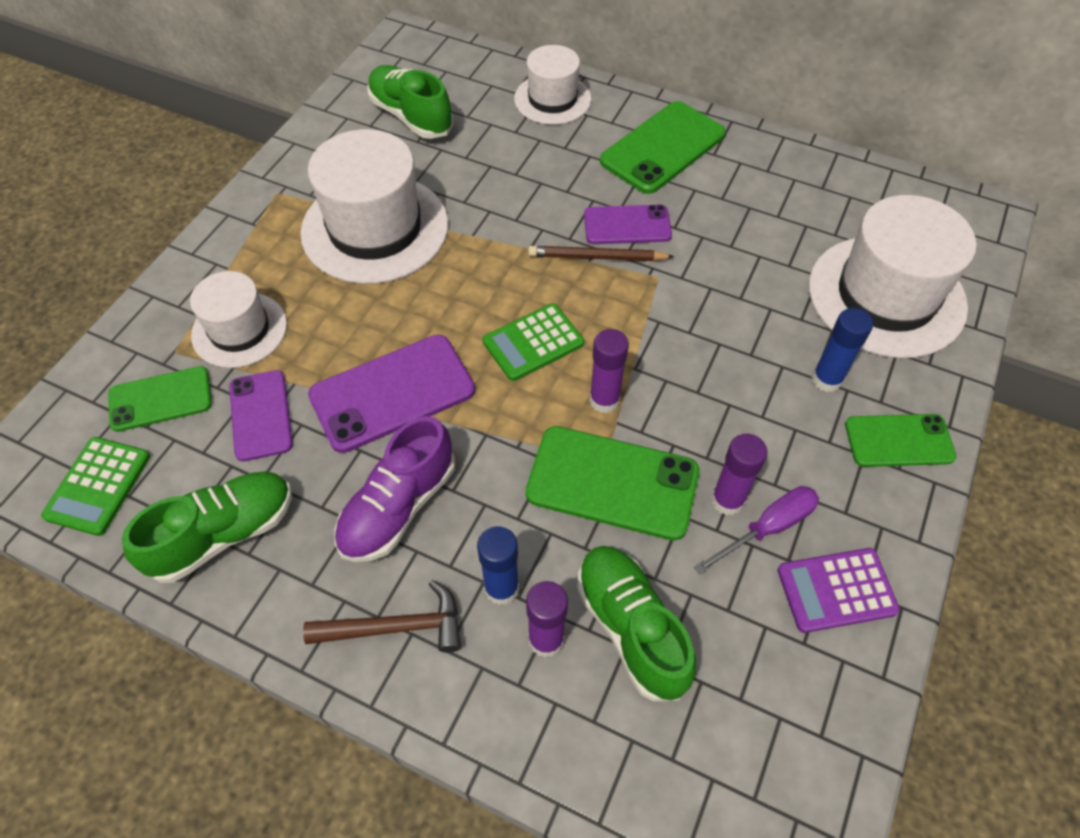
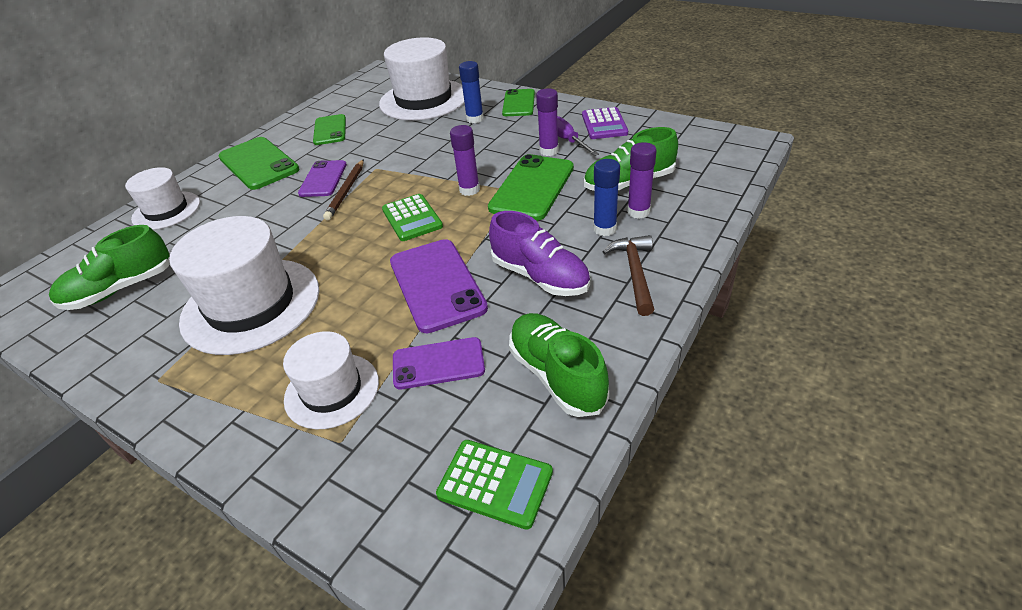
camera: 80 degrees left, 15 degrees down
(160, 399) = (399, 445): green phone -> green phone (330, 130)

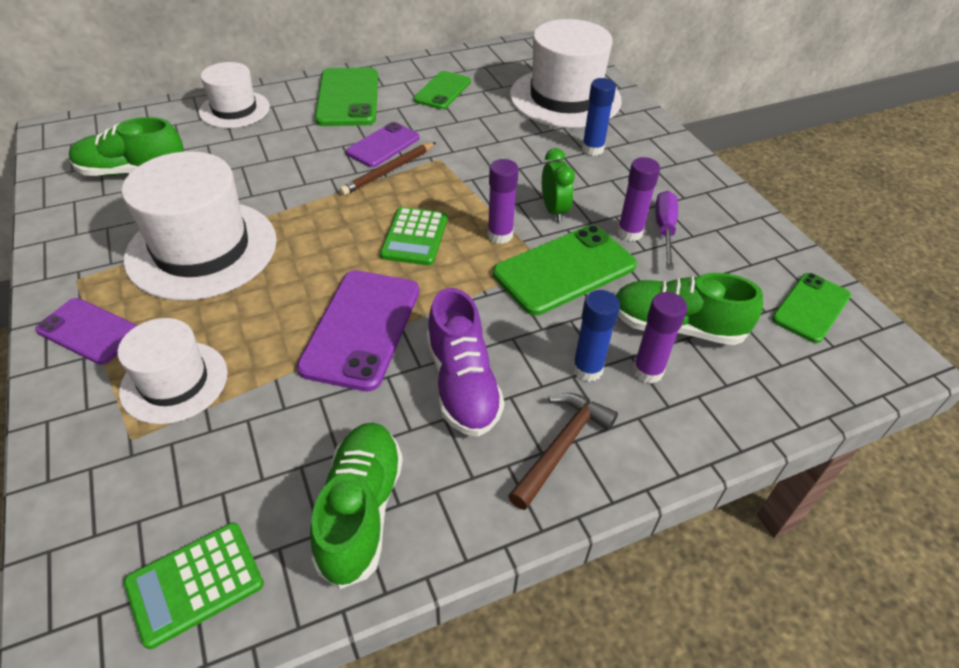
camera: 30 degrees right, 5 degrees up
(438, 363) = (277, 417): purple phone -> purple phone (89, 331)
(489, 161) = (554, 210): none -> green clock
(495, 483) = (195, 583): green calculator -> green calculator turned 90 degrees clockwise
(518, 103) = (660, 152): green phone -> green phone (811, 307)
(604, 124) = (729, 231): purple calculator -> none

